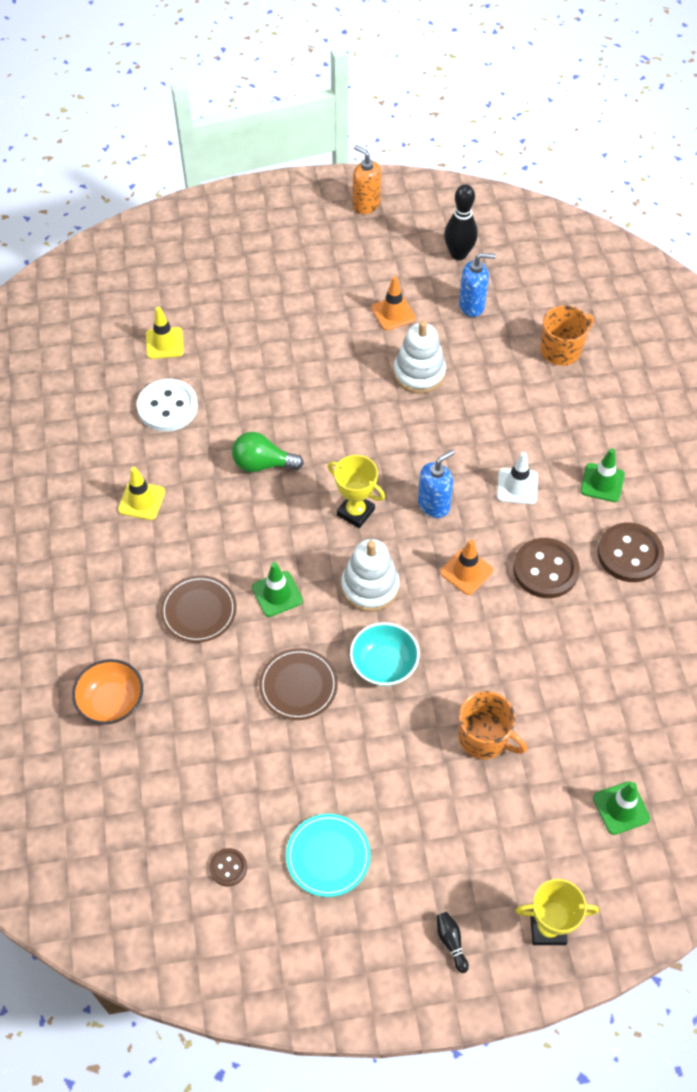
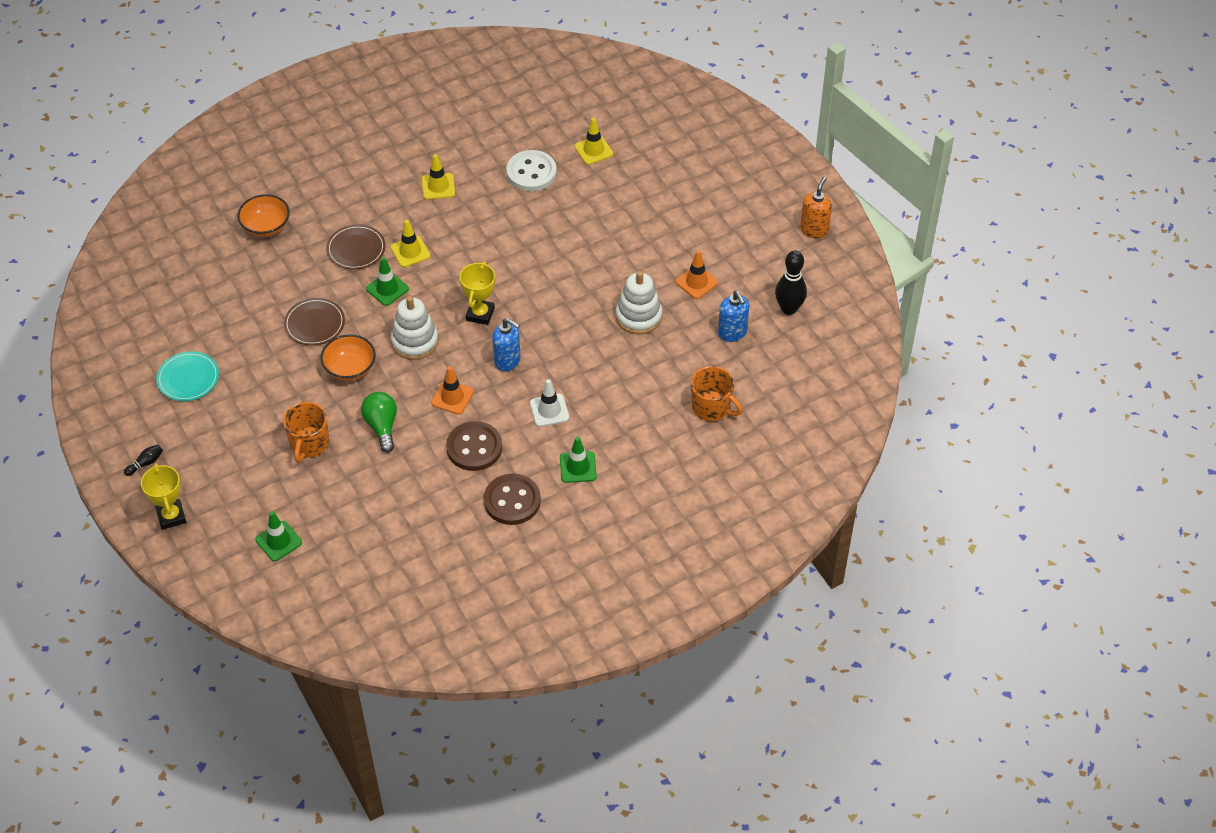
camera: 70 degrees right, 5 degrees down
(228, 867) = (164, 327): brown button -> none
(230, 555) = (410, 252): none -> yellow traffic cone
(262, 464) = (502, 245): green light bulb -> green light bulb (382, 426)
(384, 664) = (350, 368): turquoise bowl -> orange bowl

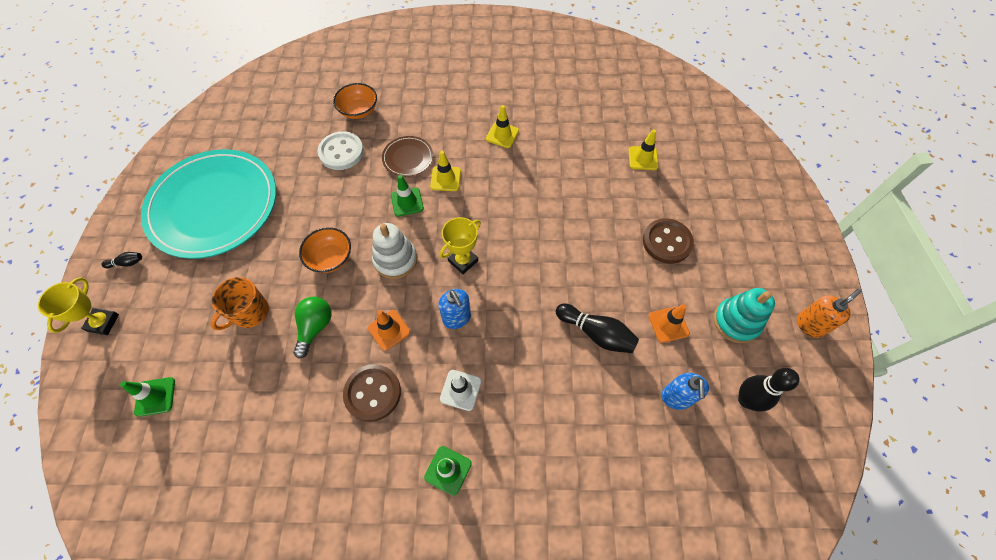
camera: 30 degrees right, 10 degrees up
(188, 378) = (213, 205): turquoise plate -> turquoise plate, size x2.41
(314, 324) = (334, 205): brown plate -> none
(512, 501) = (366, 473): brown button -> brown button (667, 242)
(531, 172) = (581, 155): white button -> white button (341, 152)
(638, 316) = (596, 333): white stacking toy -> black bowling pin
(712, 407) = (613, 474): orange mug -> none
(752, 254) = (736, 321): none -> turquoise stacking toy

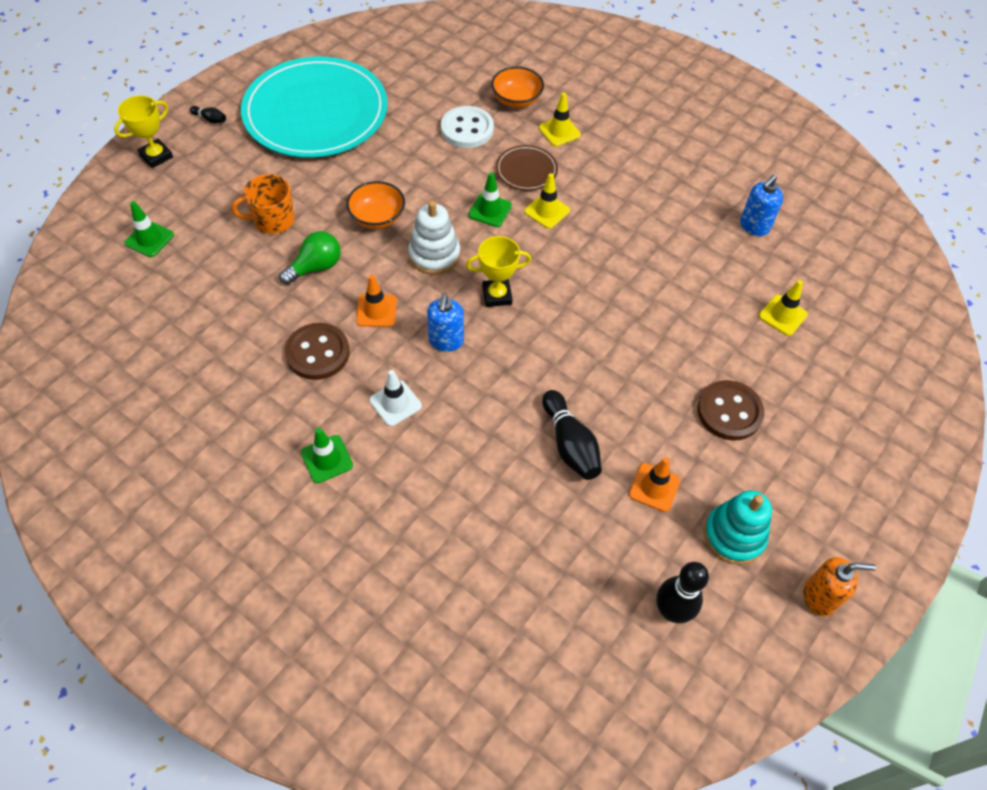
camera: 35 degrees right, 5 degrees down
(502, 135) = (643, 203): yellow traffic cone -> yellow traffic cone (559, 131)
(676, 398) = (598, 556): blue soap dispenser -> blue soap dispenser (754, 226)

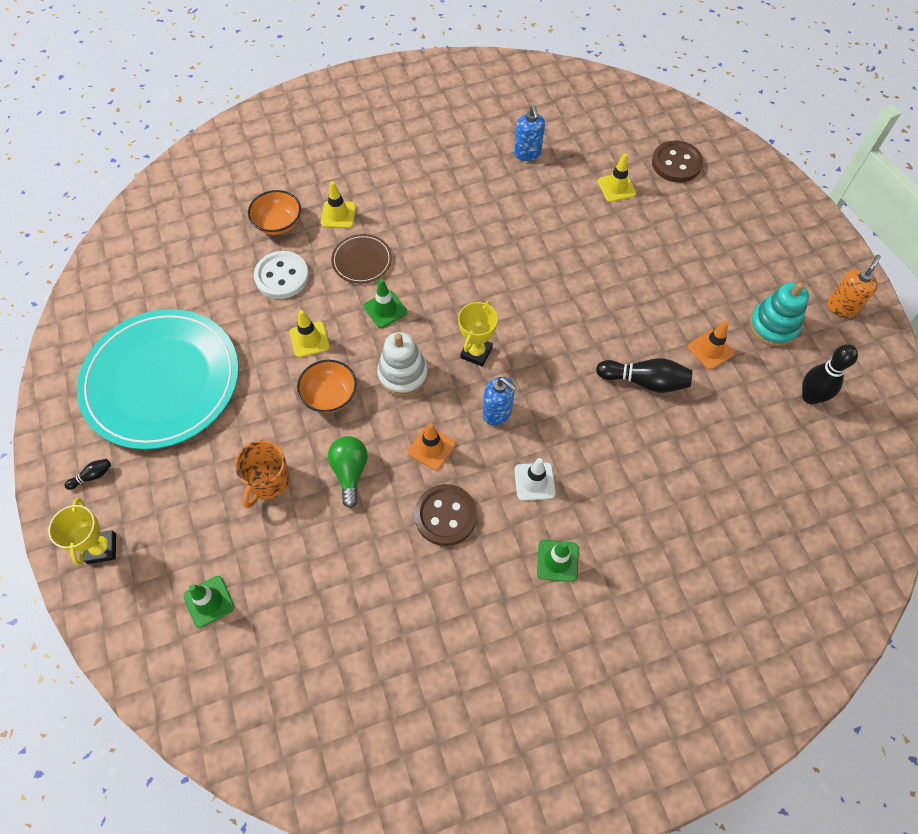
camera: 55 degrees left, 5 degrees up
(547, 211) = (416, 271): yellow traffic cone -> yellow traffic cone (309, 339)
(729, 412) = (676, 268): brown button -> brown button (676, 163)

